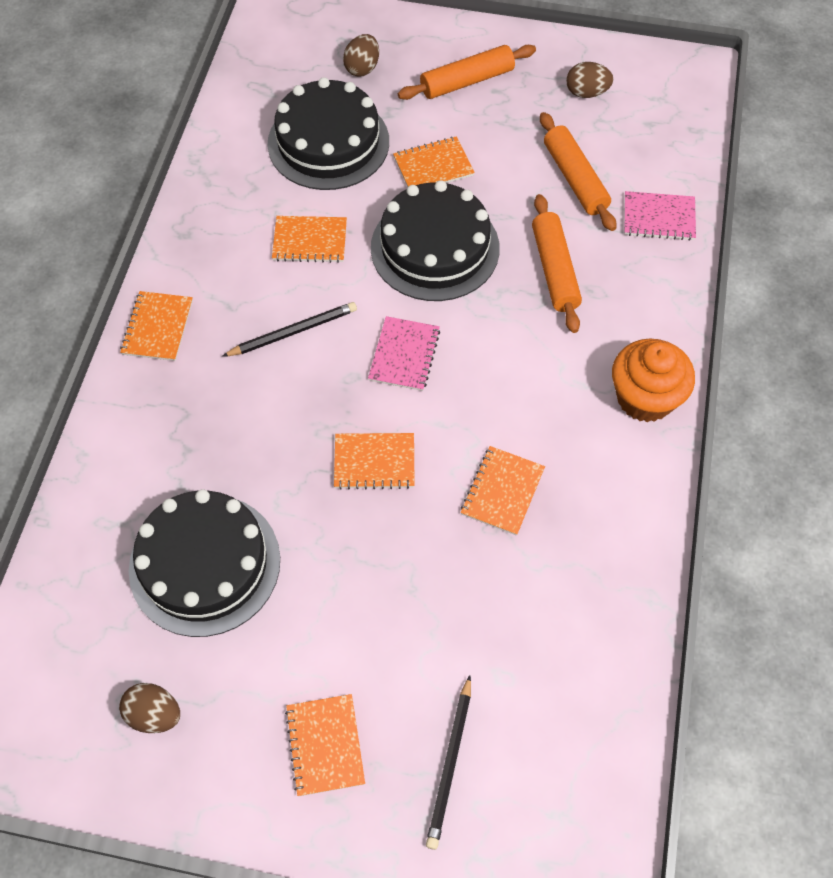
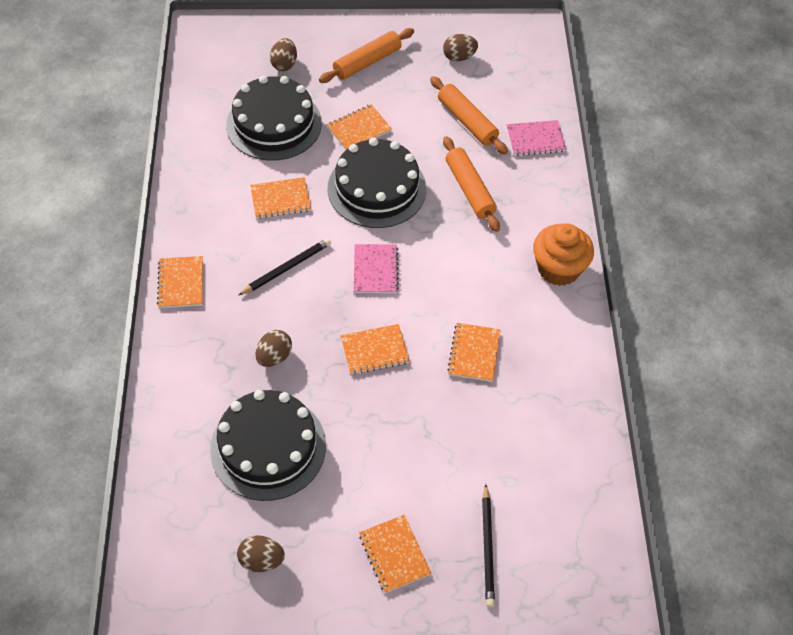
camera: 15 degrees left, 5 degrees down
(245, 445) = (274, 357): none -> brown egg

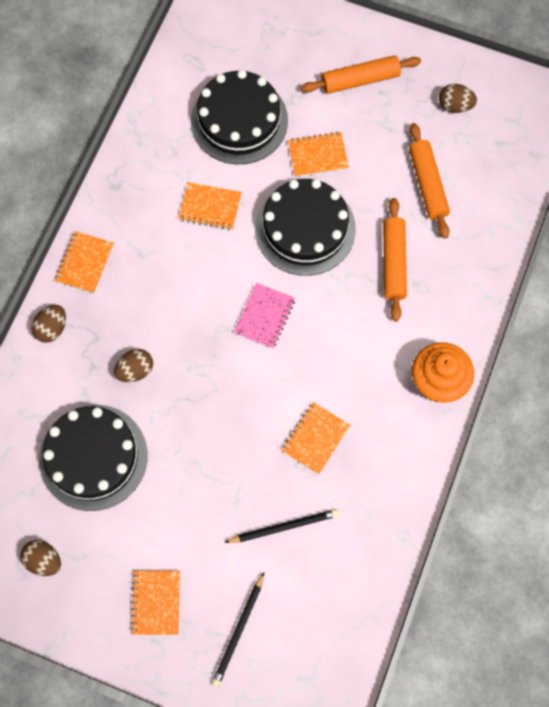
camera: 25 degrees right, 15 degrees up
(284, 64) = (278, 54): brown egg -> brown egg (52, 328)
(287, 268) = (185, 283): black pencil -> black pencil (284, 526)
(374, 350) = (227, 399): orange notebook -> none
(535, 139) = (486, 230): pink notebook -> none

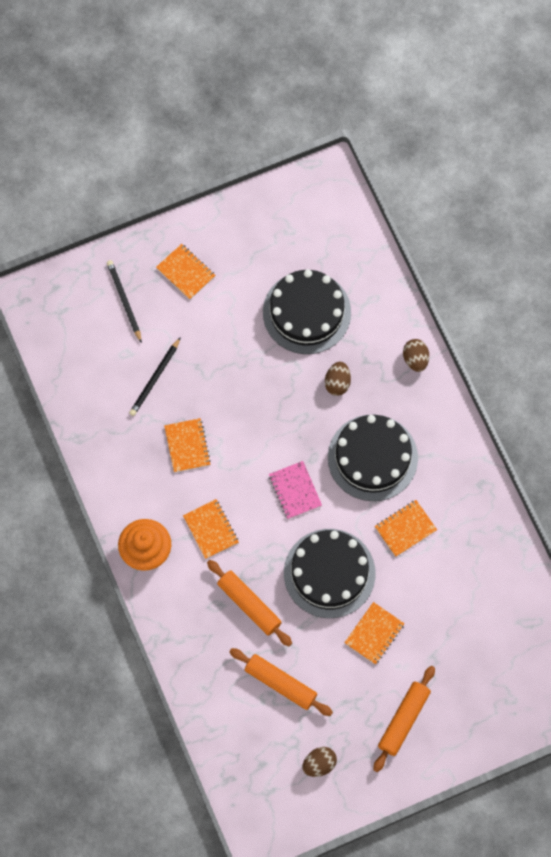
camera: 135 degrees right, 0 degrees up
(44, 560) = (272, 235): brown egg -> none
(85, 263) = (442, 417): orange notebook -> orange notebook (211, 529)
(239, 120) = (452, 608): black cake -> black cake (372, 457)

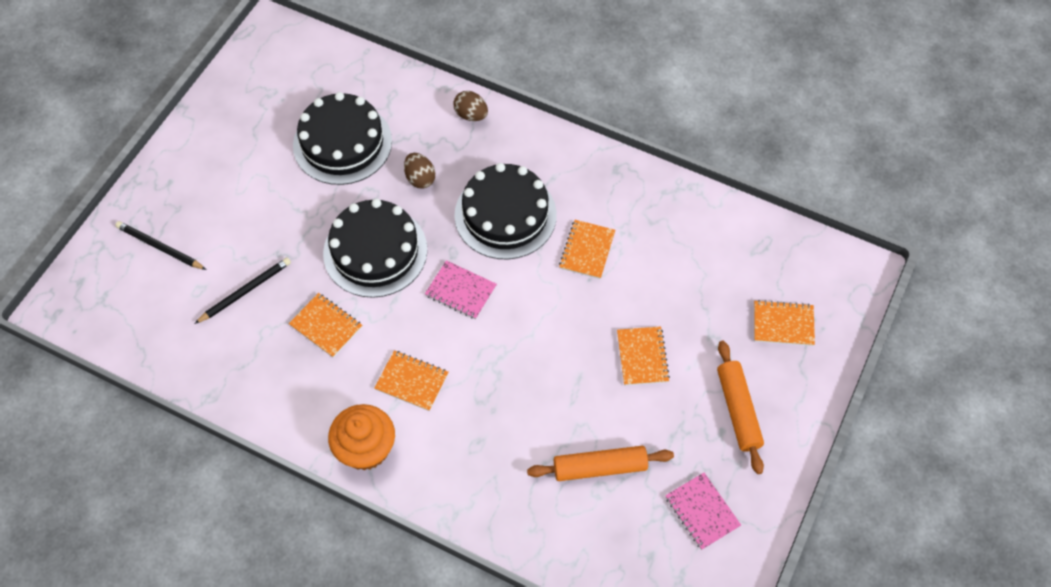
camera: 40 degrees left, 10 degrees down
(155, 378) = (245, 291): black pencil -> black pencil turned 120 degrees counterclockwise
(185, 272) = (201, 185): orange notebook -> orange notebook (783, 324)
(249, 605) = (507, 420): orange rolling pin -> none
(319, 764) = (702, 511): brown egg -> pink notebook
(329, 573) = (555, 336): black cake -> black cake (375, 251)

